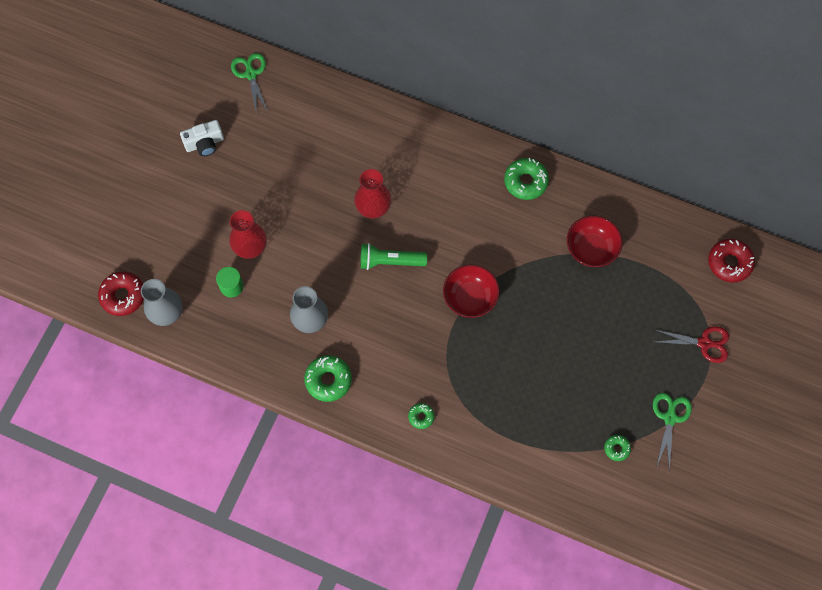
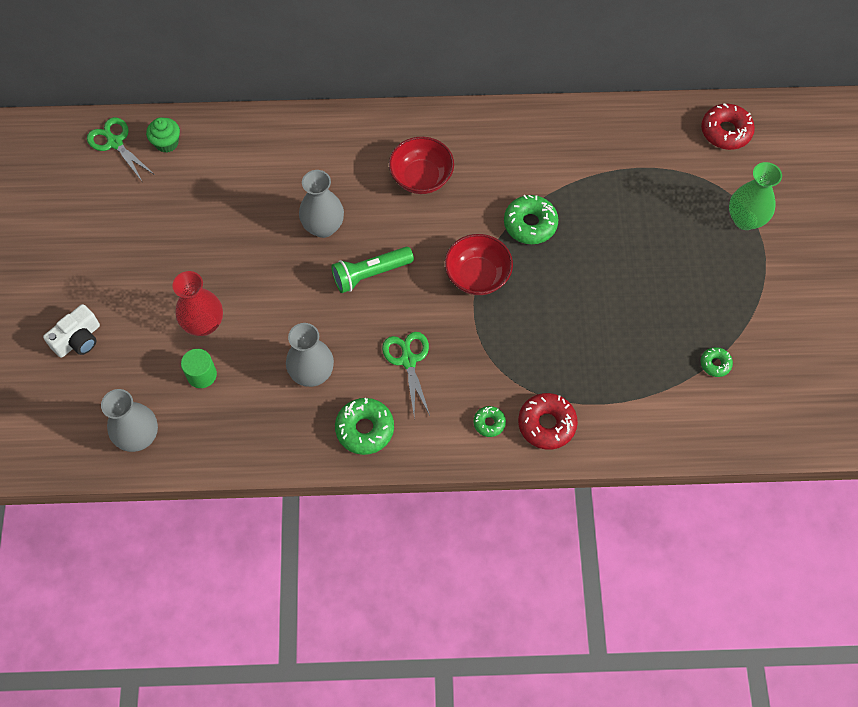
camera: 25 degrees left, 5 degrees down
(123, 296) = (75, 439): red donut -> red donut (546, 424)
(204, 143) = (96, 235): white camera -> white camera (78, 339)
(288, 90) = (167, 143): none -> green cupcake
(373, 208) = (323, 227): red vase -> grey vase
(525, 182) = (475, 135): green donut -> green donut (530, 224)
(591, 249) = (579, 174): red bowl -> red bowl (421, 178)
(670, 417) = (752, 308): green scissors -> green scissors (408, 360)
(704, 343) = (745, 219): red scissors -> green vase

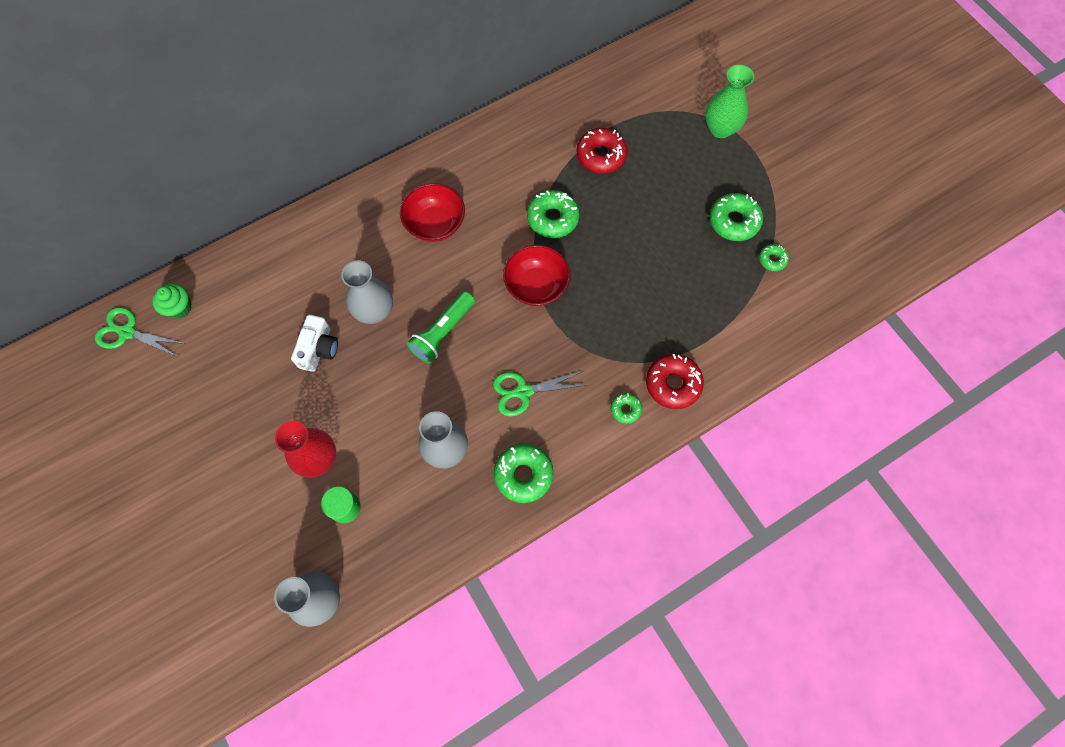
camera: 30 degrees left, 5 degrees up
(78, 339) = (204, 539): white camera -> white camera (319, 349)
(408, 360) = (523, 392): green scissors -> green scissors turned 60 degrees counterclockwise
(701, 311) = (734, 221): none -> green donut
(725, 131) = (660, 64): red donut -> red donut (601, 156)

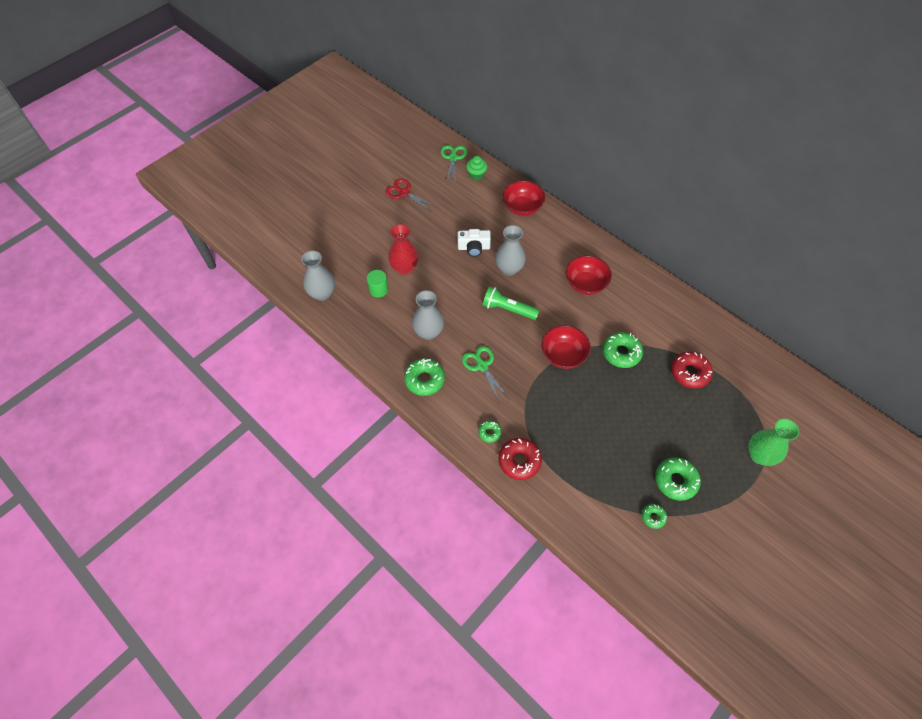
camera: 75 degrees right, 10 degrees down
(166, 426) = (404, 193): none -> red scissors
(271, 262) = (522, 207): none -> red bowl

